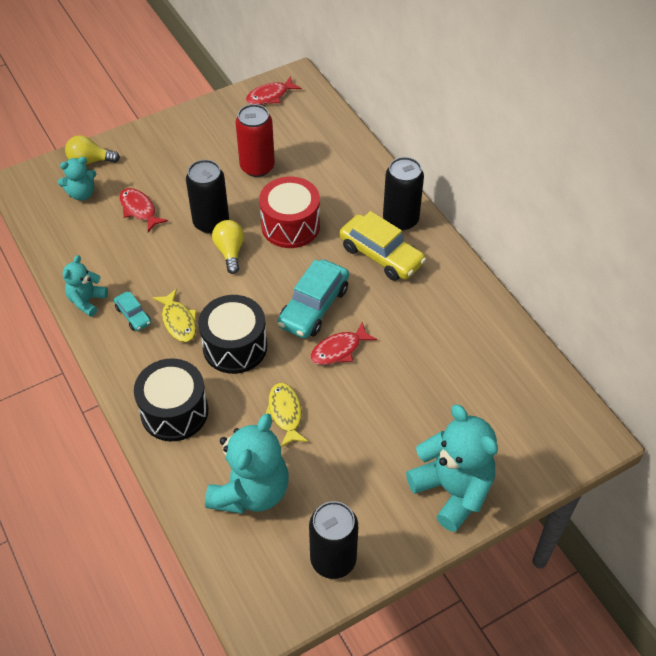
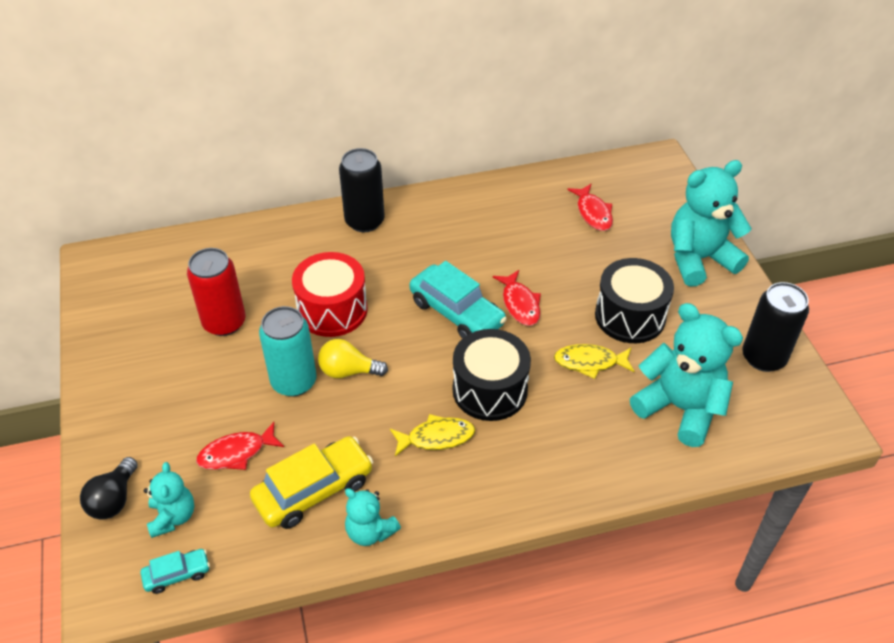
camera: 75 degrees left, 5 degrees down
(90, 161) = (114, 499): yellow light bulb -> black light bulb
(133, 315) = (411, 483): turquoise car -> turquoise car (177, 574)
(174, 412) = (565, 460): black drum -> black drum (630, 316)
(211, 222) = (294, 382): black can -> turquoise can
(270, 96) = (110, 289): red fish -> red fish (593, 213)
(381, 255) = (406, 246): yellow car -> yellow car (314, 490)

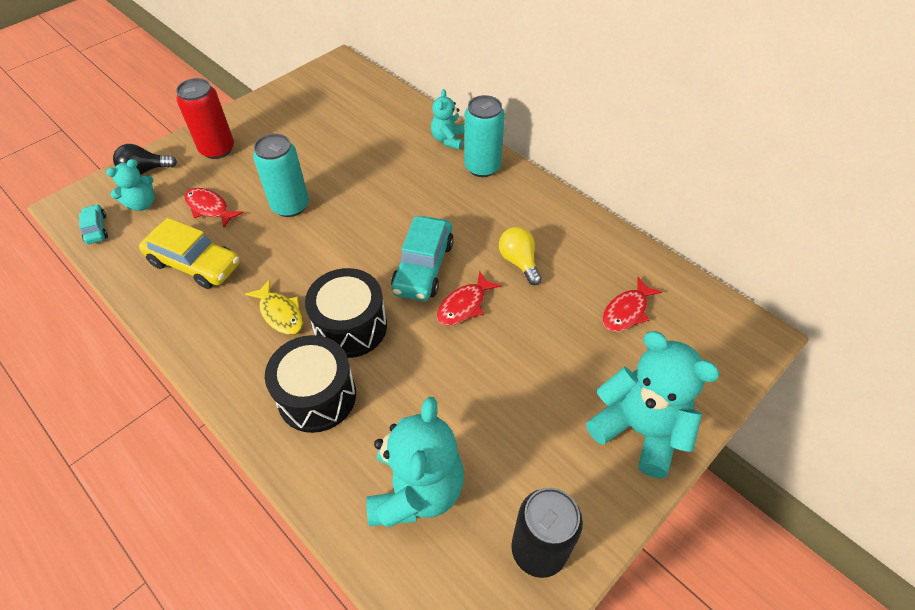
camera: 60 degrees right, 5 degrees up
(177, 574) = (96, 229): turquoise car -> turquoise car turned 150 degrees counterclockwise
(224, 322) = (324, 145): red can -> red can (217, 149)
(332, 310) = (374, 193): red drum -> none
(348, 371) = (318, 230): yellow light bulb -> yellow light bulb (519, 262)
(364, 221) = (482, 167): black can -> turquoise can
(370, 531) = (170, 313): turquoise teddy bear -> turquoise teddy bear (448, 140)
(589, 362) = (428, 388): yellow fish -> none
(630, 316) = (510, 397): black drum -> black drum (317, 396)

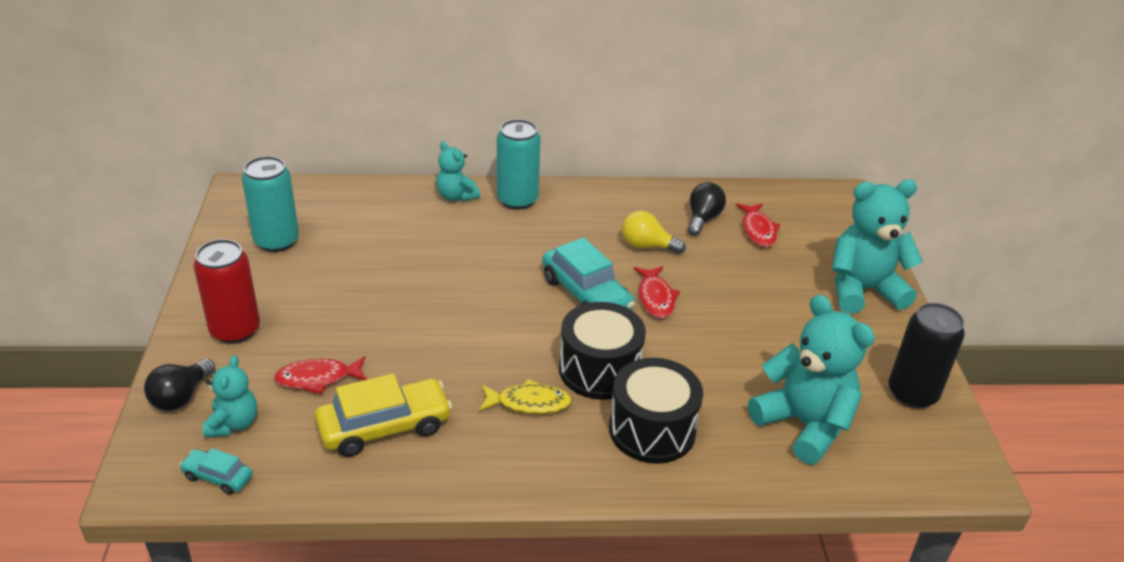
camera: 50 degrees left, 15 degrees down
(290, 206) = (398, 326): turquoise can -> turquoise can (276, 241)
(595, 270) = (702, 219): none -> black light bulb

